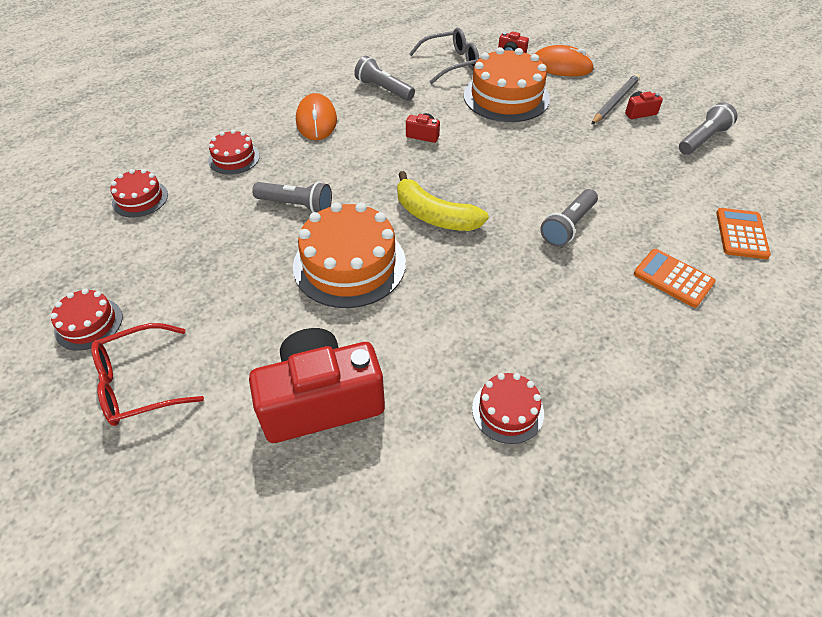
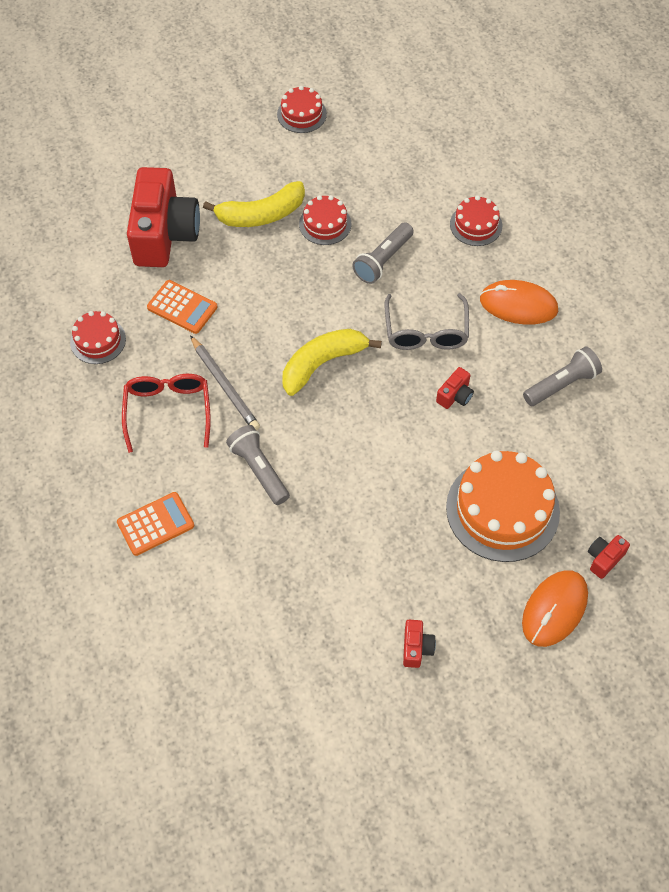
camera: 110 degrees right, 10 degrees up
(138, 384) = (231, 138): red glasses -> red glasses (168, 411)
(140, 199) = (439, 151): red cake -> red cake (325, 224)
(262, 314) = (261, 214): none -> yellow banana
(349, 264) = (289, 282): orange cake -> none
(451, 63) = (601, 477): grey glasses -> grey glasses (426, 332)
(615, 101) = (449, 632): grey pencil -> grey pencil (225, 386)
(702, 139) = (336, 690): grey flashlight -> none
(741, 234) = (177, 624): orange calculator -> orange calculator (182, 307)

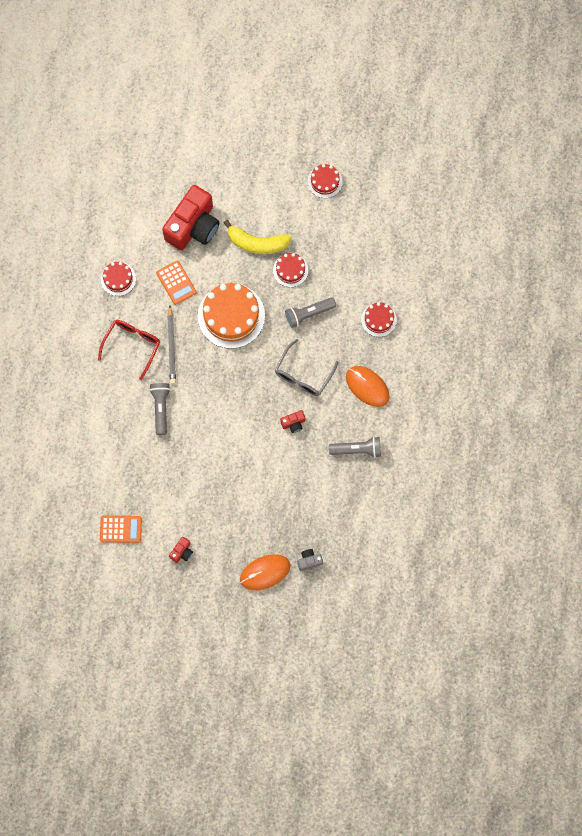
camera: 30 degrees right, 15 degrees up
(155, 524) = (90, 409): orange calculator -> orange calculator (121, 529)
(322, 363) = (233, 362): yellow banana -> none
(502, 509) = (275, 504): orange cake -> orange cake (231, 316)
(604, 559) = (309, 561): red camera -> grey camera

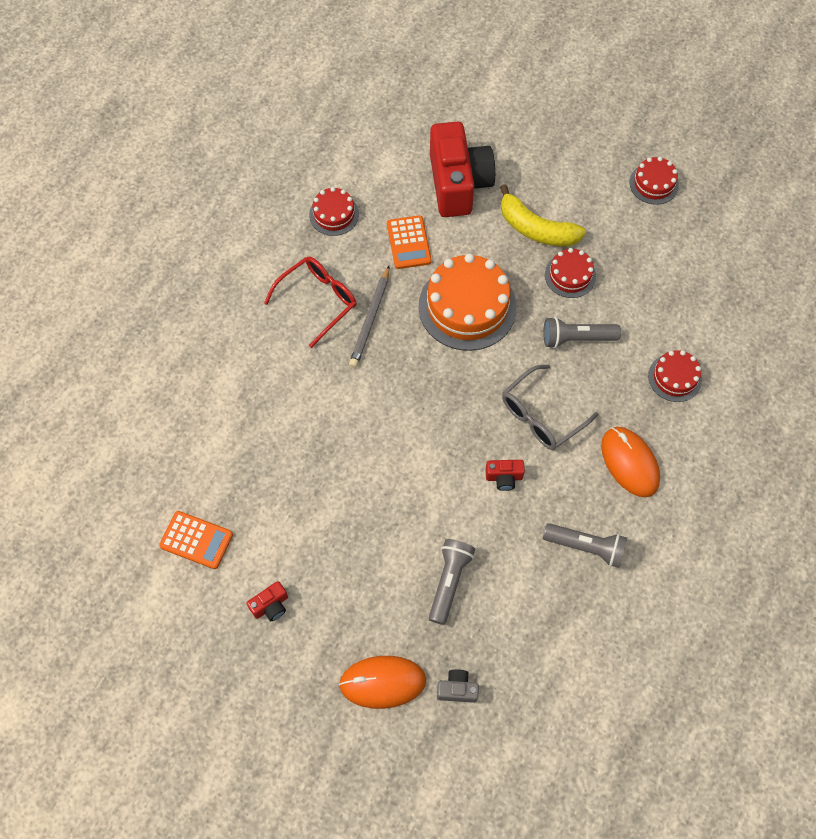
camera: 20 degrees right, 10 degrees down
(161, 408) = (323, 394): grey flashlight -> grey flashlight (449, 582)
(193, 226) = (458, 183): red camera -> red camera turned 60 degrees counterclockwise

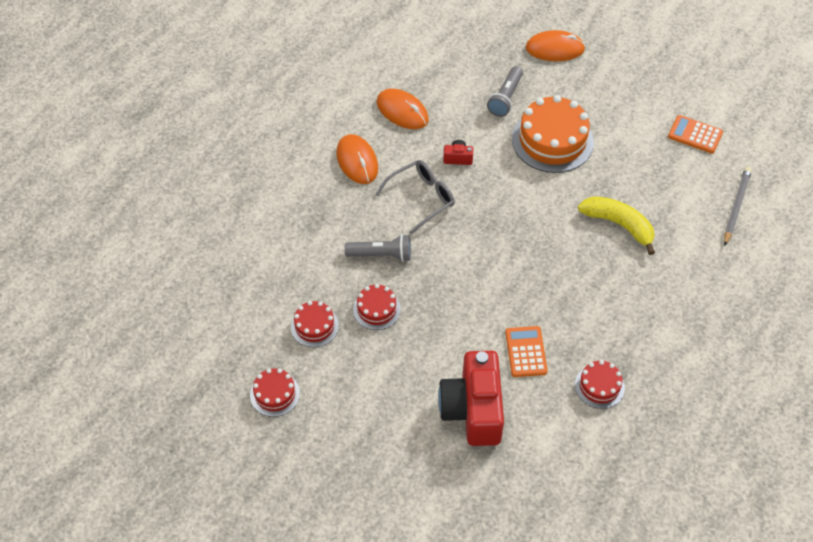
camera: 175 degrees left, 10 degrees down
(270, 606) = (635, 93): red camera -> none
(318, 300) = (611, 304): red glasses -> none
(370, 319) = (563, 284): grey pencil -> grey pencil (736, 206)
(457, 689) = (504, 42): grey camera -> none
(467, 307) = (475, 288): orange cake -> orange cake (552, 140)
(536, 229) = (401, 356): yellow banana -> yellow banana (619, 225)
(586, 547) = (402, 111): grey flashlight -> orange mouse
(675, 377) = (304, 218): red cake -> red cake (314, 326)

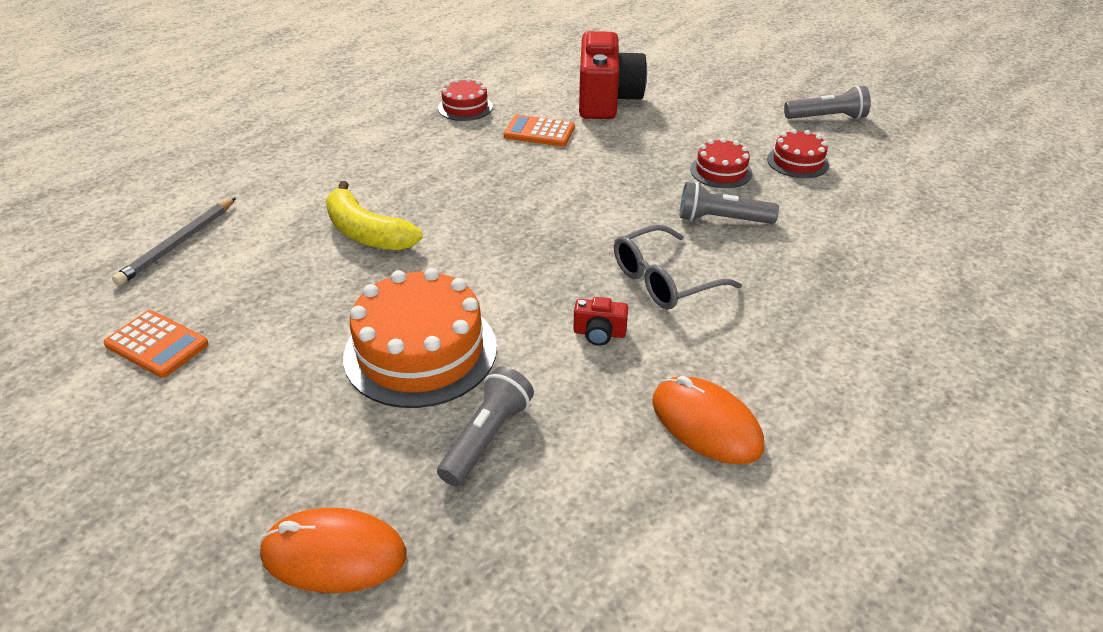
camera: 175 degrees left, 15 degrees down
(275, 394) = (827, 118): red cake -> grey flashlight
(357, 161) = (782, 339): orange mouse -> none
(526, 352) = (539, 132): orange calculator -> orange calculator turned 105 degrees clockwise

